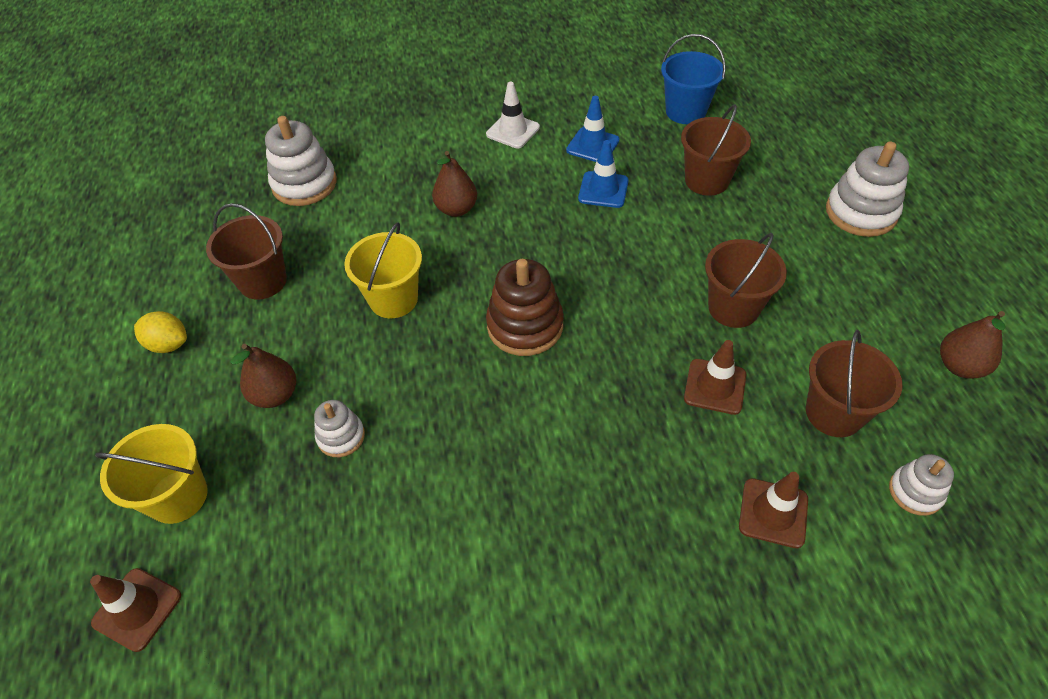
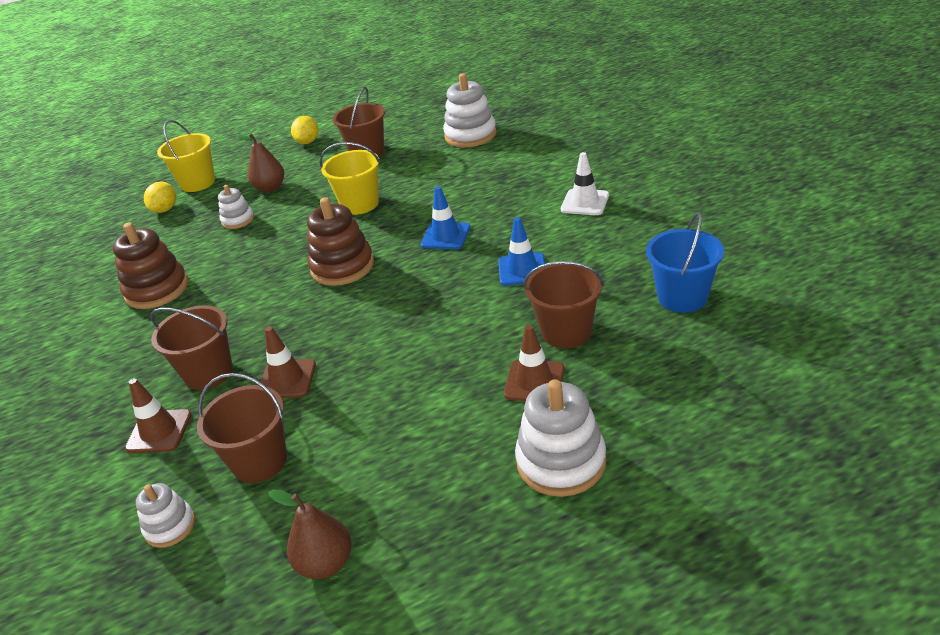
camera: 80 degrees right, 15 degrees down
(137, 609) = (131, 196): brown traffic cone -> brown traffic cone (534, 381)
(234, 543) = (165, 209): none -> yellow lemon
(456, 209) = (466, 203): brown pear -> none
(471, 538) = (157, 289): none -> brown stacking toy
(592, 145) = (587, 250): blue traffic cone -> blue traffic cone (445, 236)
(733, 308) = (382, 377): brown bucket -> brown bucket (208, 373)

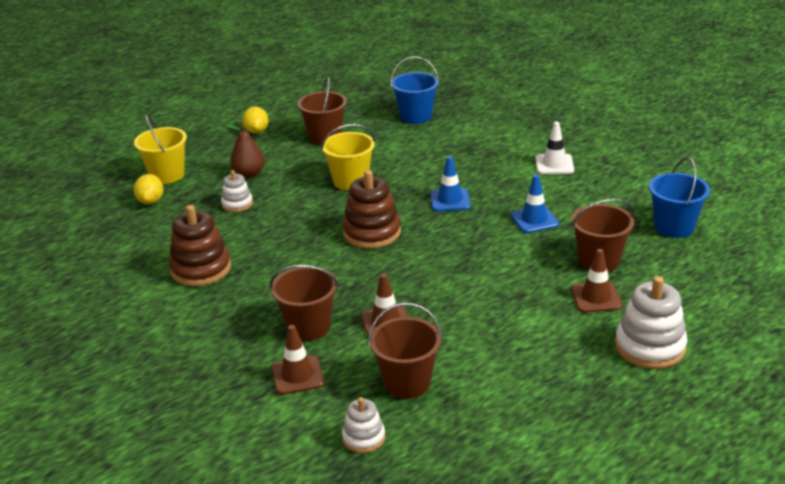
camera: 20 degrees left, 5 degrees down
(325, 563) = (514, 438): brown pear -> none
(470, 135) = (416, 116): white stacking toy -> blue bucket

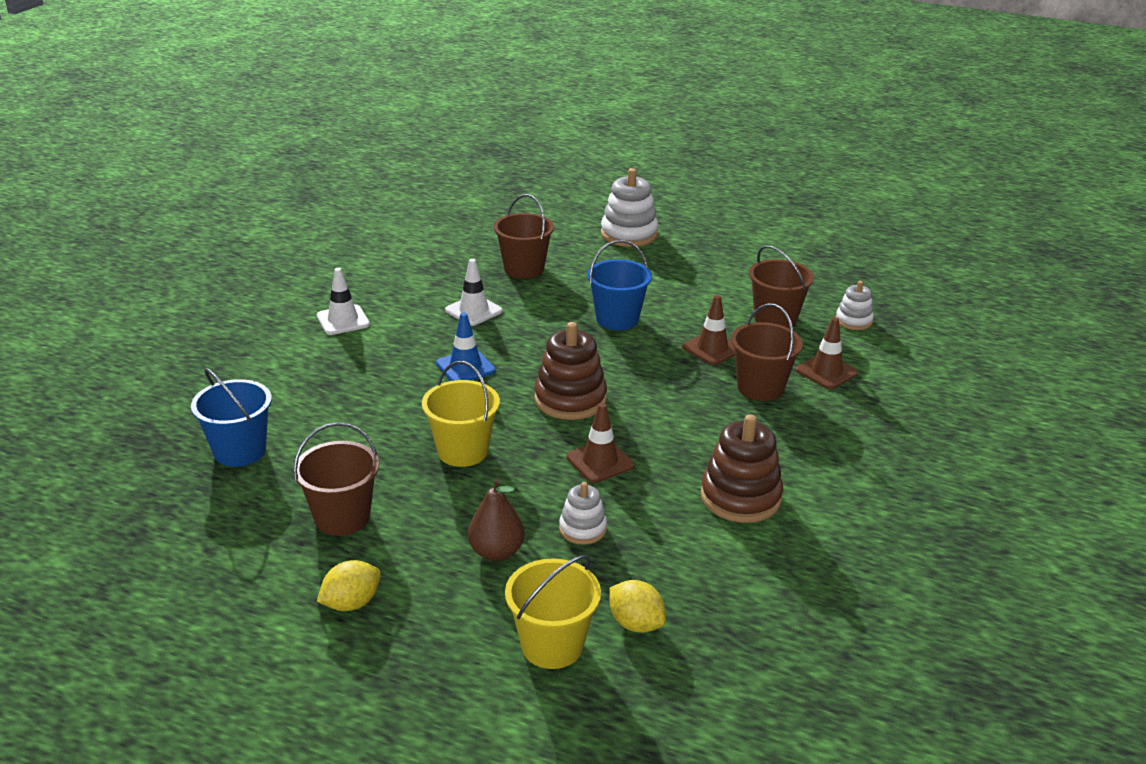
camera: 120 degrees left, 0 degrees up
(151, 201) = (635, 623): yellow lemon -> yellow lemon turned 75 degrees clockwise
(534, 220) = (474, 311): blue traffic cone -> white traffic cone
(596, 297) = (583, 262): brown traffic cone -> brown traffic cone (600, 461)
(674, 227) = (440, 244): blue bucket -> blue bucket (617, 319)

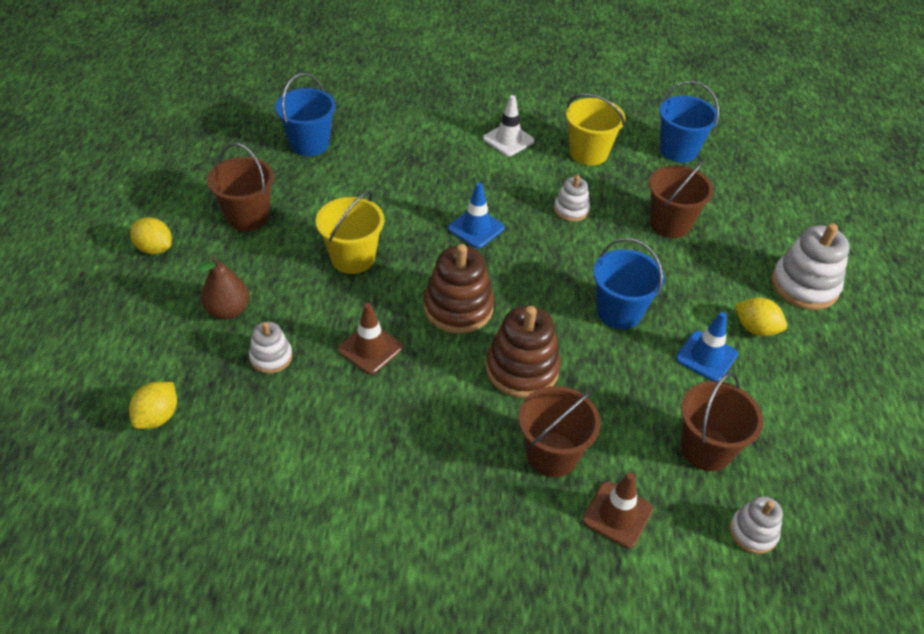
camera: 70 degrees right, 15 degrees up
(430, 239) = (678, 150): none -> blue bucket
(474, 311) = (571, 210): white traffic cone -> white stacking toy
(552, 645) = (125, 369): yellow bucket -> yellow bucket (588, 153)
(664, 266) = (755, 329): none -> yellow lemon
(684, 294) = (706, 356): none -> blue traffic cone
(712, 348) = (607, 399): brown traffic cone -> none
(740, 497) = (351, 465): brown stacking toy -> brown stacking toy (522, 369)

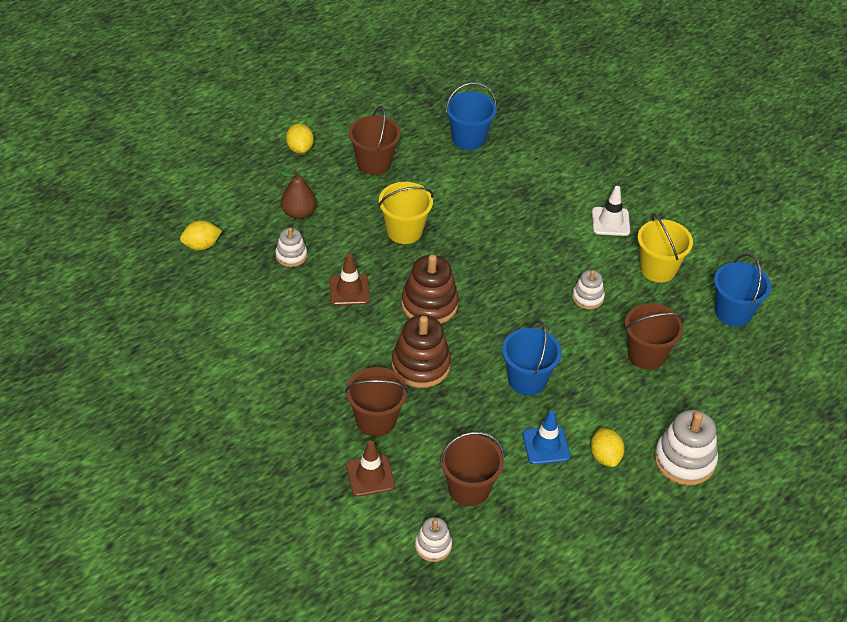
camera: 45 degrees right, 0 degrees up
(476, 228) = (505, 265): blue traffic cone -> none

